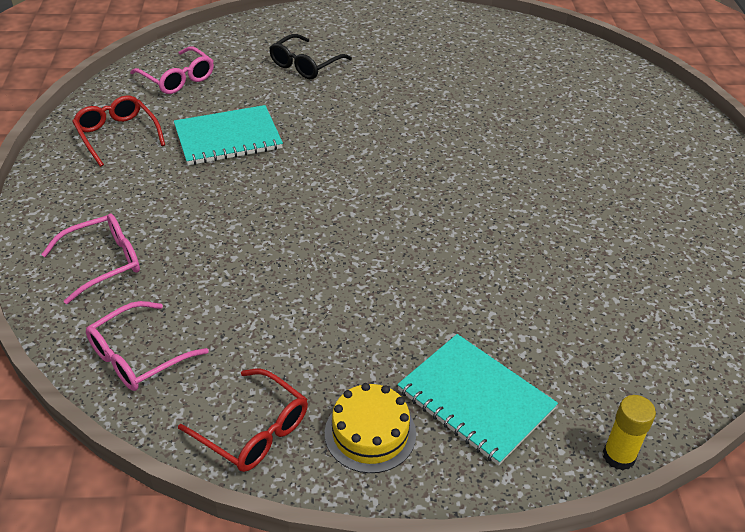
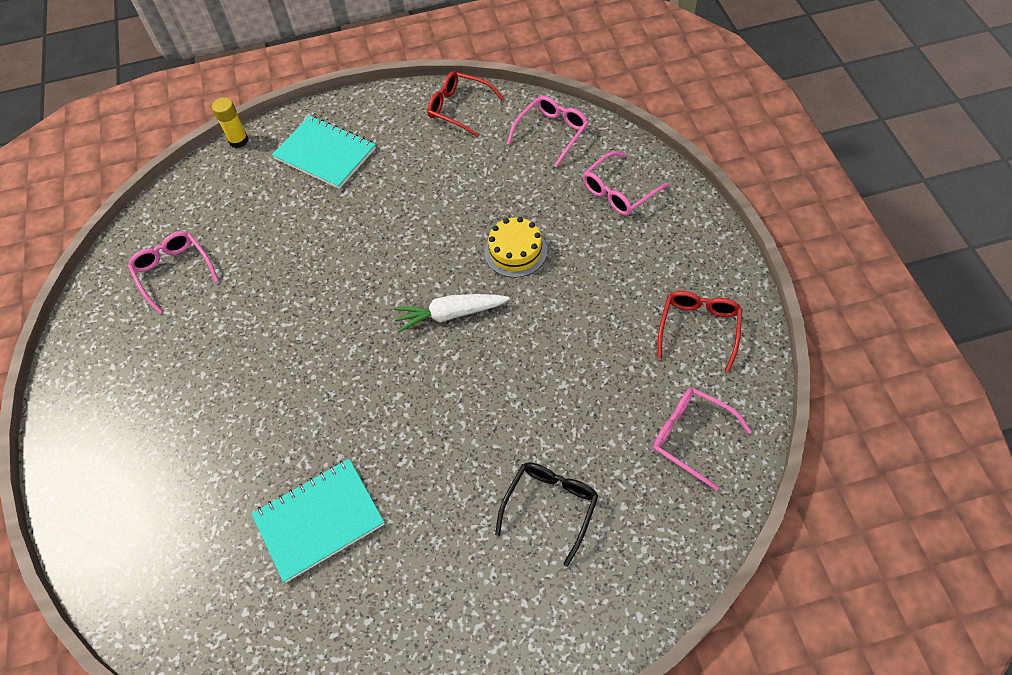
camera: 175 degrees right, 15 degrees up
(117, 135) = (699, 328): red glasses -> red glasses turned 120 degrees counterclockwise
(228, 138) = (587, 352): turquoise notebook -> turquoise notebook (319, 520)
(346, 186) = (450, 314): none -> white carrot
(370, 433) = (389, 121): yellow cake -> yellow cake (515, 251)
(666, 284) = (173, 271): none -> pink glasses

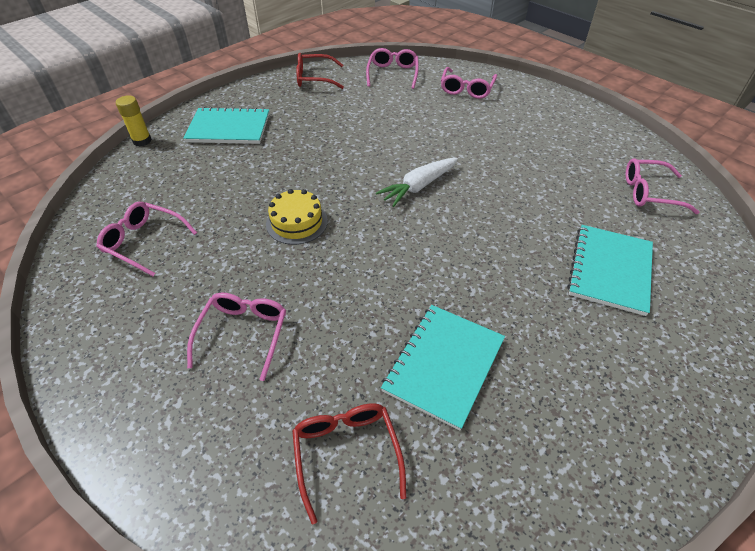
camera: 35 degrees left, 10 degrees down
(191, 407) = (243, 334): none -> pink glasses
(515, 251) = (430, 137): yellow cake -> yellow cake (297, 222)
(551, 506) = (610, 270): black glasses -> turquoise notebook
(699, 328) = (589, 137): red glasses -> red glasses (346, 453)

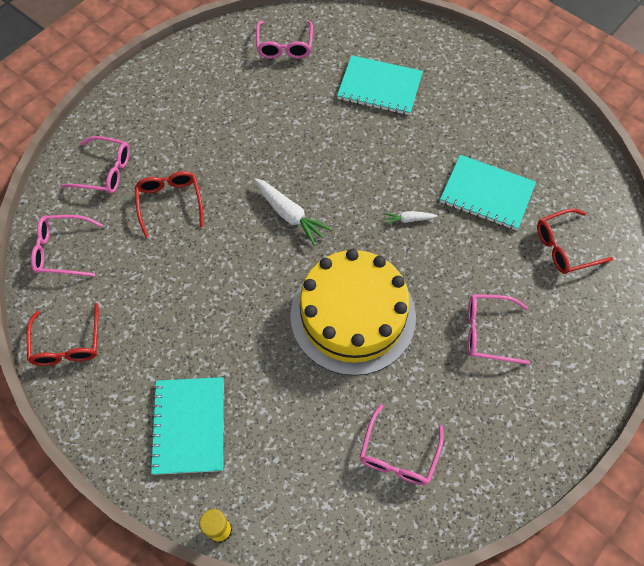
camera: 95 degrees left, 15 degrees up
(297, 222) = (353, 315): yellow cake -> yellow cake, size x2.09
(407, 277) = (408, 219): none -> white carrot
(435, 119) = (170, 202): none -> red glasses

